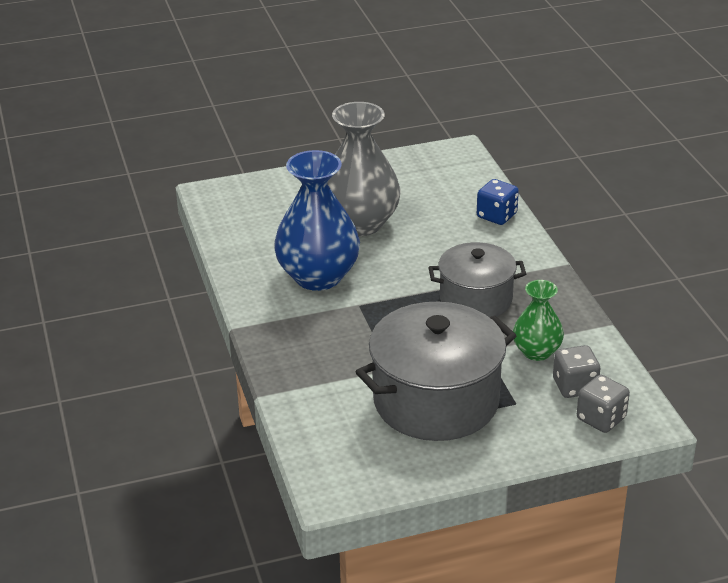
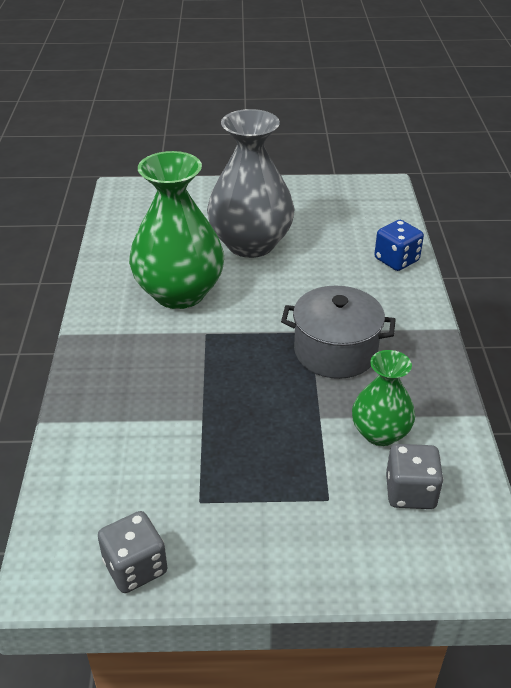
camera: 15 degrees right, 5 degrees up
(318, 276) = (179, 293): blue vase -> green vase
(436, 401) = (233, 474): grey pot -> none
(601, 418) = (428, 548): grey dice -> grey dice (135, 567)

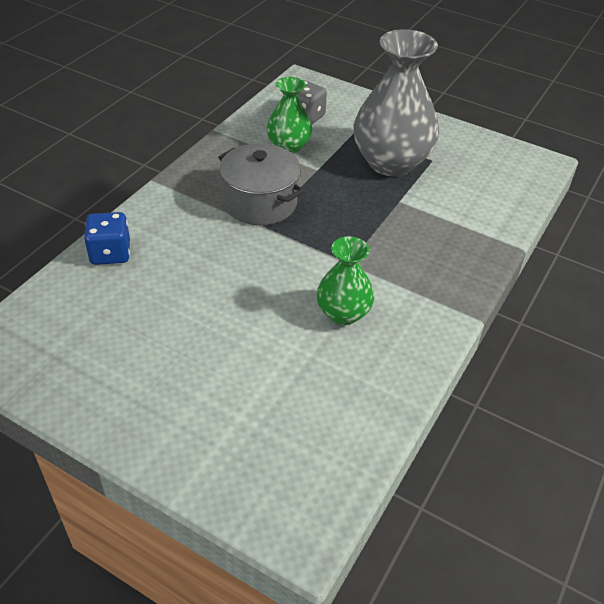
camera: 150 degrees left, 5 degrees up
(135, 567) = (487, 148): grey dice -> none
(179, 293) = (343, 313): green vase -> green vase, size x0.55
(250, 244) = (222, 341): grey vase -> grey vase (391, 162)

